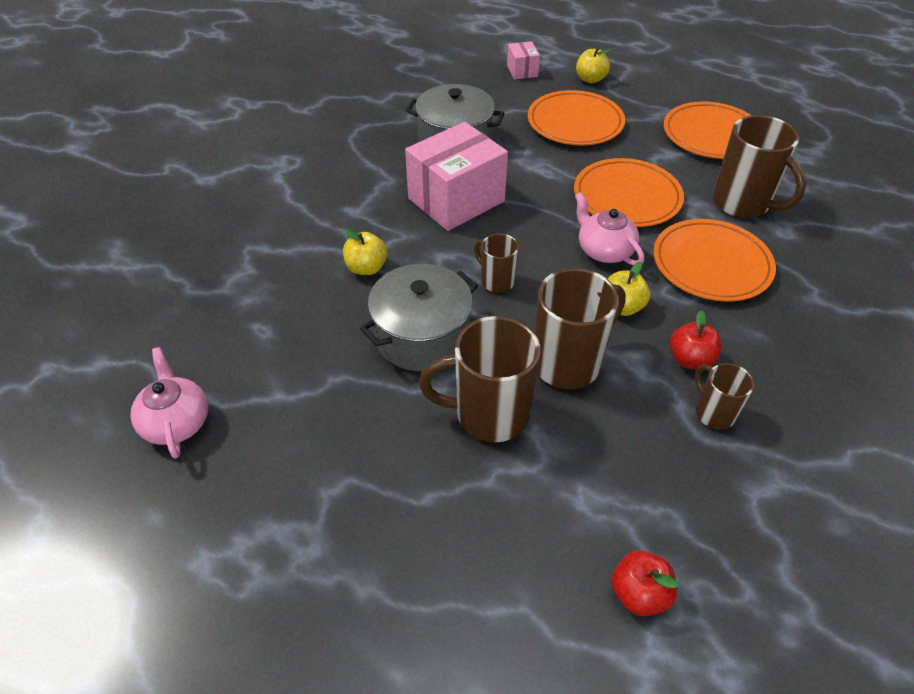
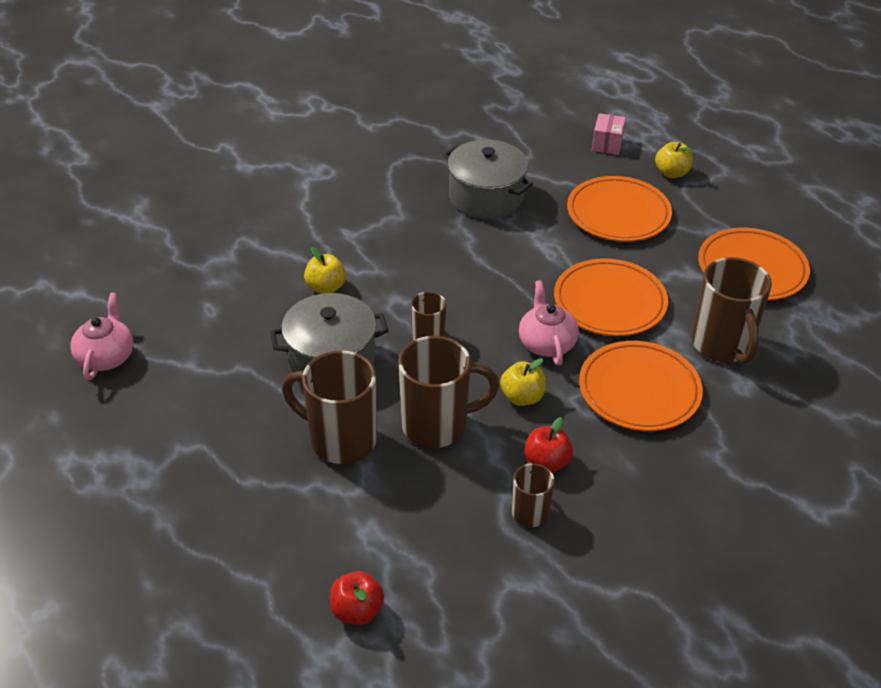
camera: 25 degrees right, 5 degrees down
(456, 200) = (446, 253): pink box -> none

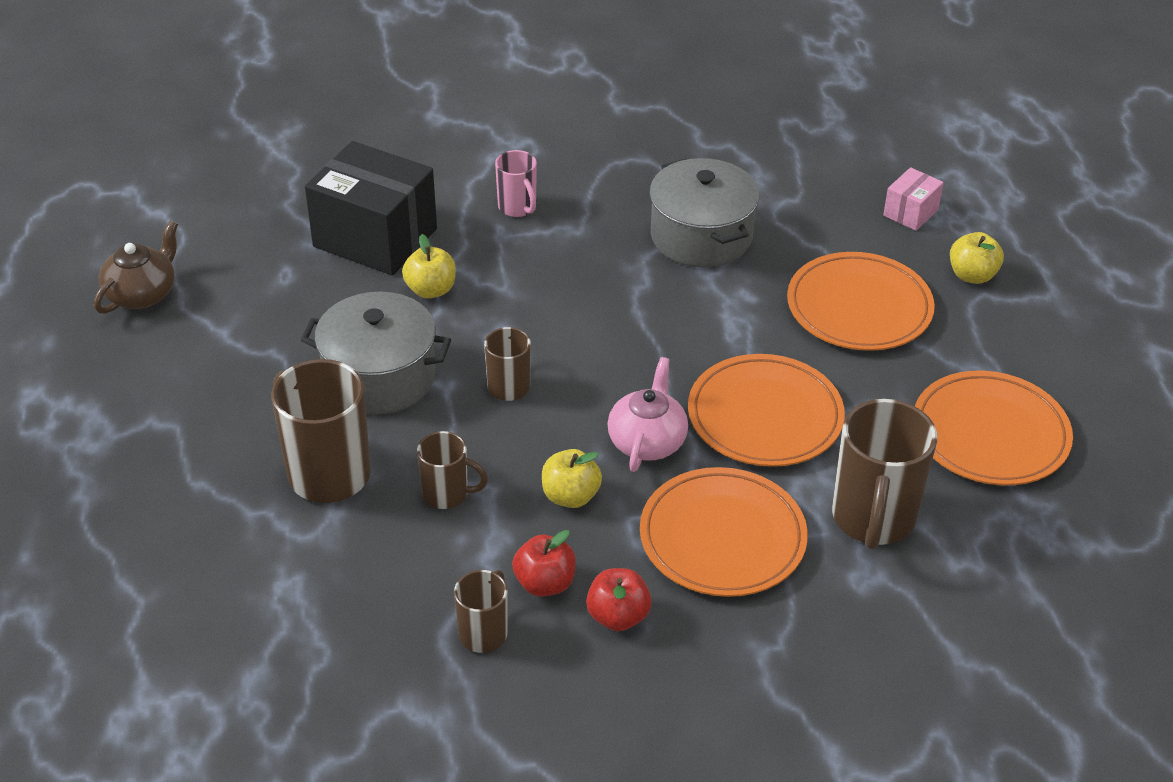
camera: 25 degrees right, 0 degrees up
(106, 356) = (142, 294): pink teapot -> brown teapot
(259, 263) = (375, 237): none -> black box
(348, 213) = (518, 208): none -> pink mug
(357, 611) = (216, 668): red apple -> red apple (618, 616)
(437, 425) = (447, 494): brown mug -> brown mug, size x0.54

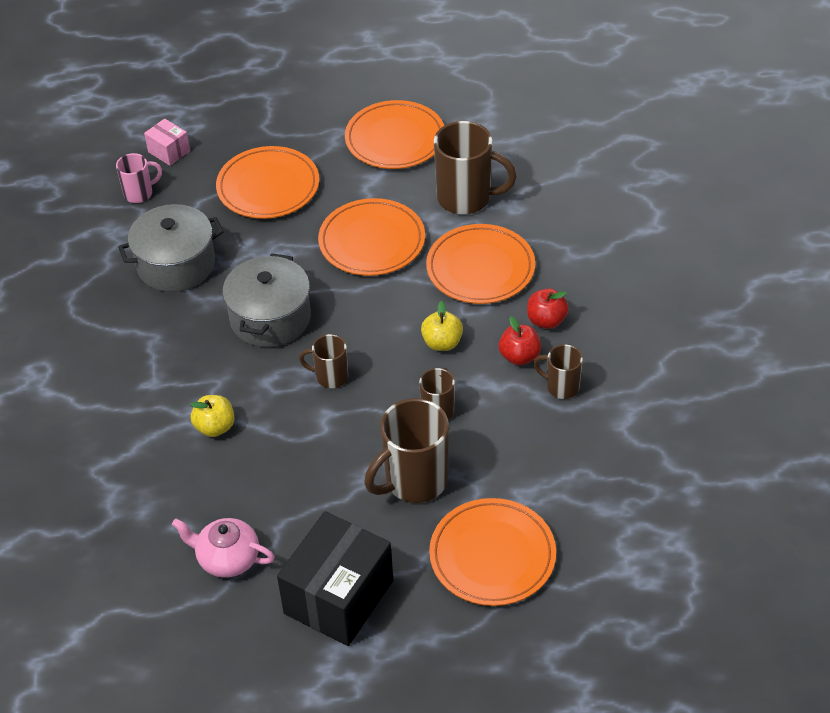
camera: 85 degrees left, 5 degrees up
(142, 294) = (190, 631): brown teapot -> none
(195, 553) = (492, 555): none -> orange plate
(375, 237) = (142, 467): black box -> black box (338, 597)
(380, 377) = (313, 455): grey pot -> grey pot (270, 318)
(518, 208) = (119, 373): pink mug -> pink mug (139, 193)
(647, 441) = (392, 302): pink teapot -> pink teapot (227, 558)
(972, 275) = (242, 129): yellow apple -> none

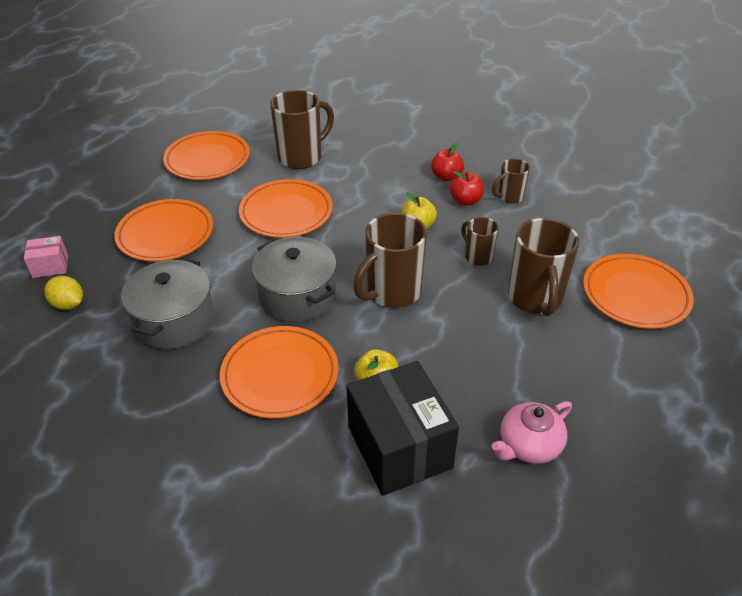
camera: 55 degrees left, 5 degrees down
(139, 193) = (68, 304): pink mug -> yellow lemon
(330, 377) = (392, 293): brown mug -> brown mug, size x1.84
(338, 597) = (620, 394): black box -> black box (399, 447)
(480, 268) = (370, 180): orange plate -> orange plate (280, 375)

